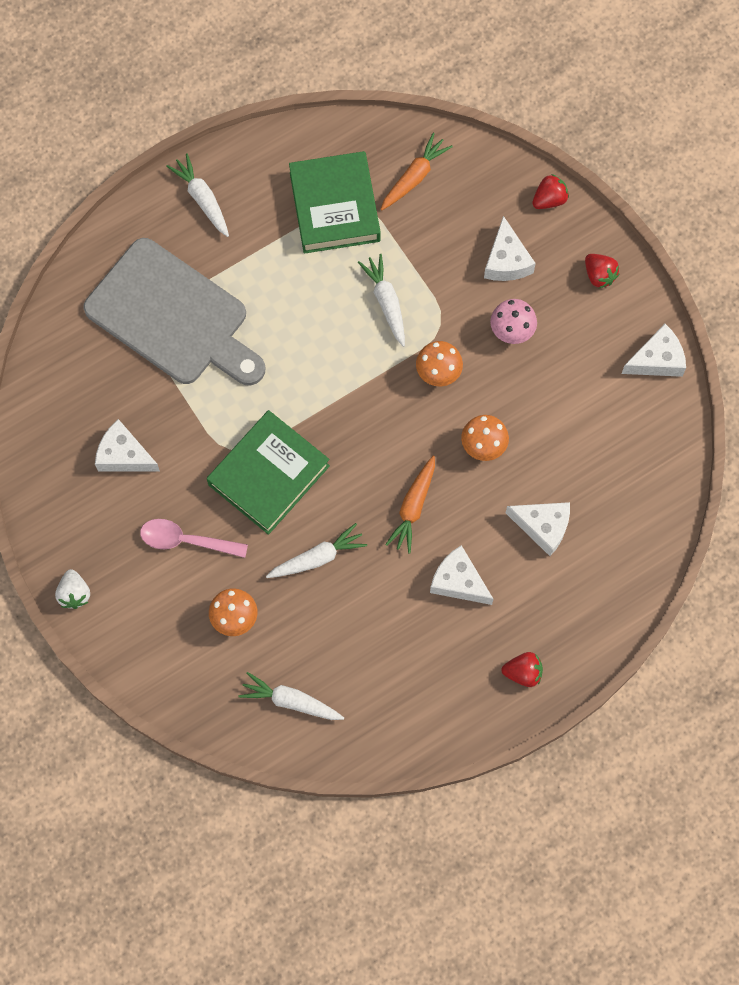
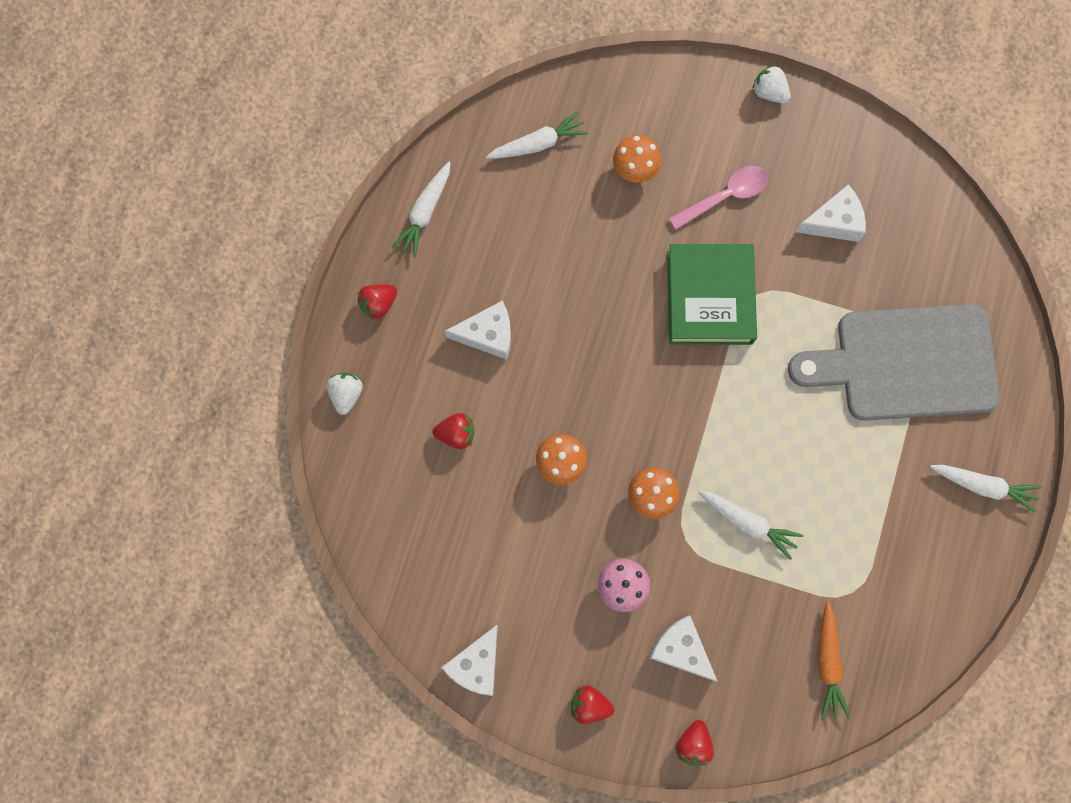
camera: 140 degrees right, 5 degrees up
(317, 557) = (613, 264): white carrot -> white carrot (425, 213)
(334, 207) = (869, 574): green book -> none
(413, 507) = (573, 364): orange carrot -> none
(543, 527) = (456, 434): white cheese -> red strawberry
(602, 622) = (346, 394): none -> white strawberry

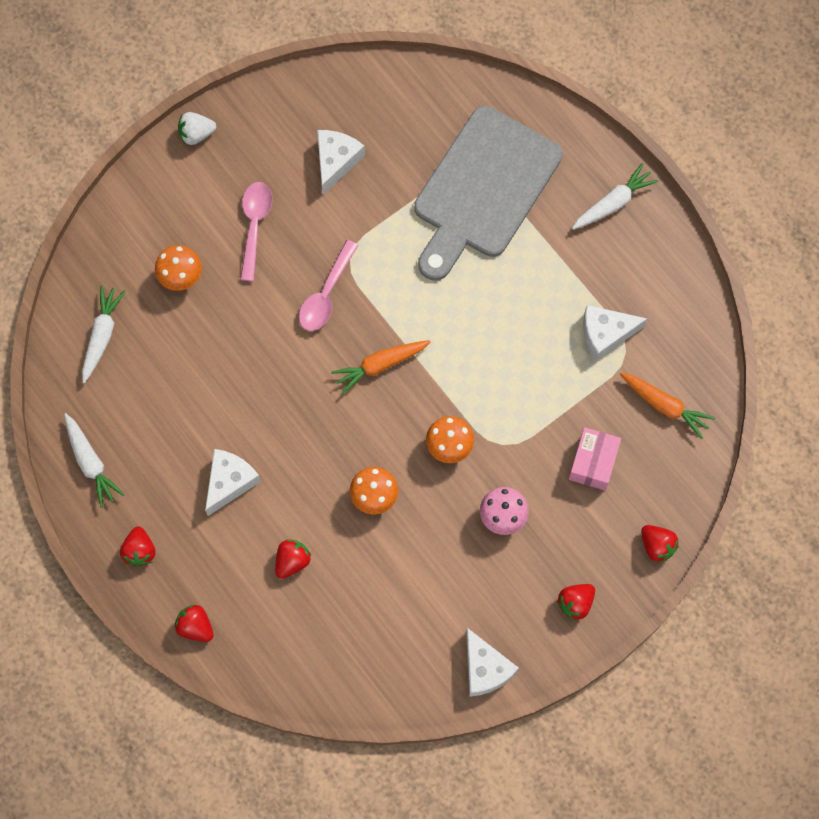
camera: 55 degrees left, 5 degrees down
(346, 394) = (195, 626): white strawberry -> red strawberry
(679, 387) = (380, 365): none -> orange carrot
(680, 649) = (581, 506): white cheese -> white cheese (605, 334)
(709, 297) = (326, 294): green book -> pink spoon
(728, 633) = (593, 462): none -> pink box
(748, 523) = (521, 389): white carrot -> none

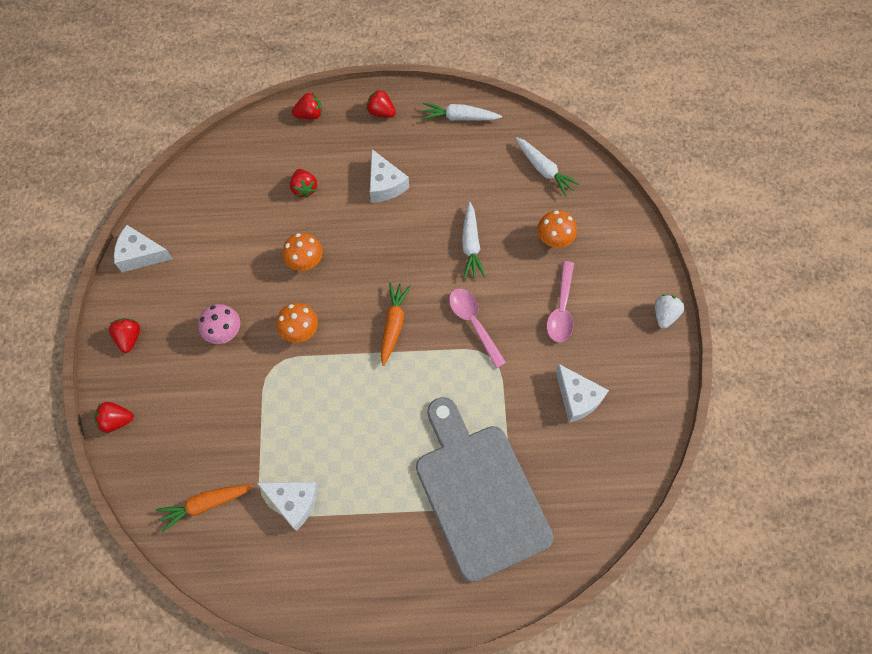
camera: 125 degrees right, 5 degrees down
(254, 226) = (561, 309): pink spoon -> pink spoon turned 60 degrees clockwise
(593, 462) = (209, 420): pink box -> none
(605, 334) = (294, 502): white cheese -> white cheese turned 90 degrees clockwise
(613, 203) = (394, 592): white carrot -> white carrot (471, 245)

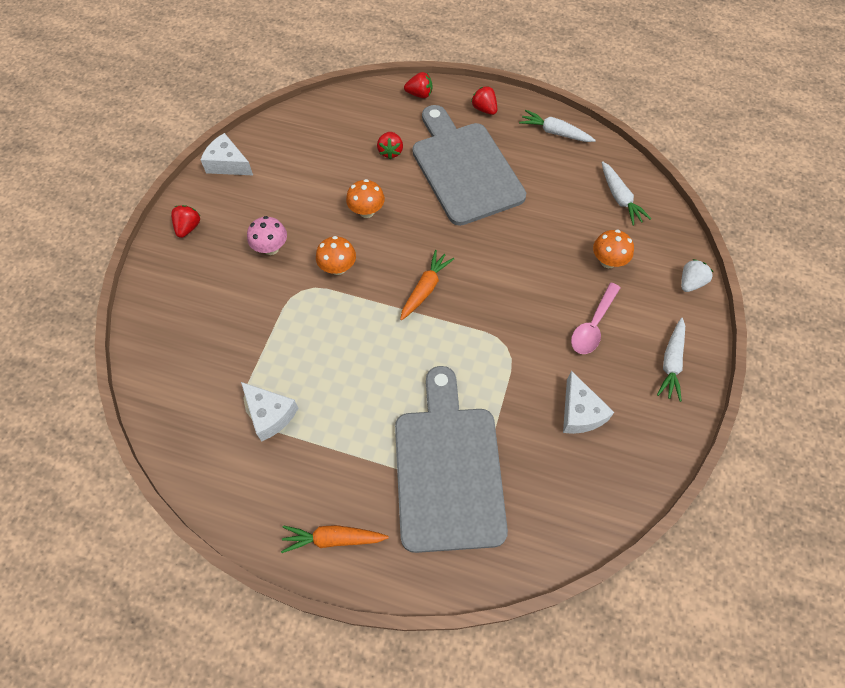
camera: 20 degrees right, 5 degrees down
(117, 420) = (147, 291): red strawberry -> none
(205, 504) = (190, 389): orange carrot -> orange carrot (333, 539)
(385, 184) = (464, 168): white cheese -> grey cutting board
(471, 245) = (525, 242): white carrot -> white carrot (671, 363)
(473, 323) = (501, 311): pink spoon -> none
(664, 315) = (697, 363): white strawberry -> white strawberry (690, 283)

